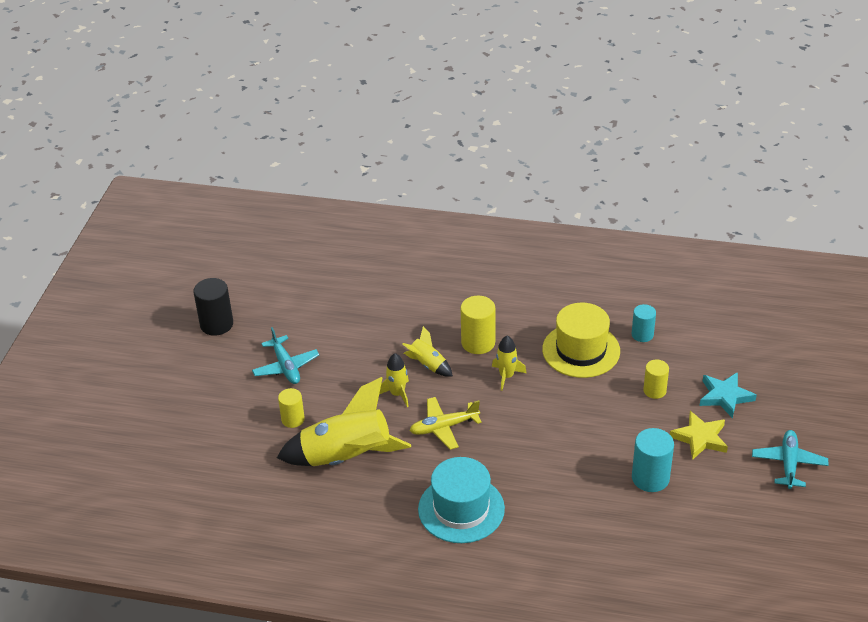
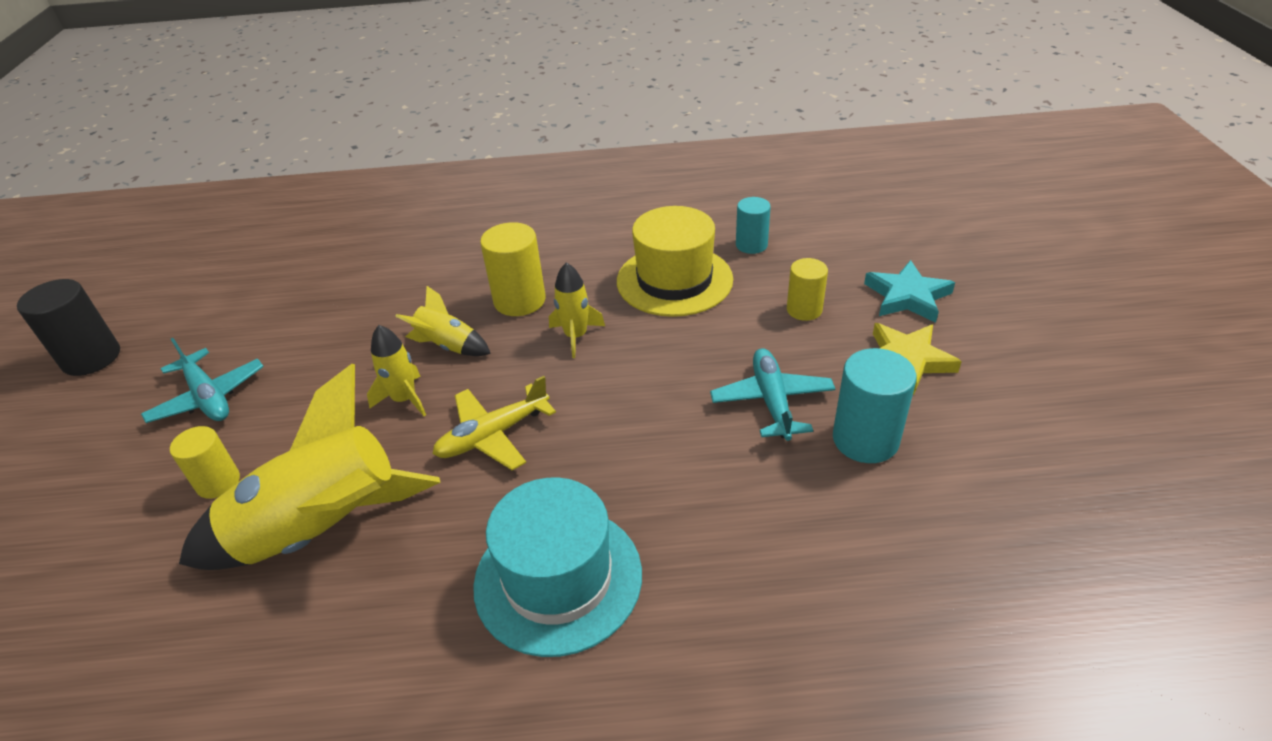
camera: 15 degrees left, 0 degrees up
(788, 464) = (1058, 367): turquoise plane -> turquoise plane (772, 401)

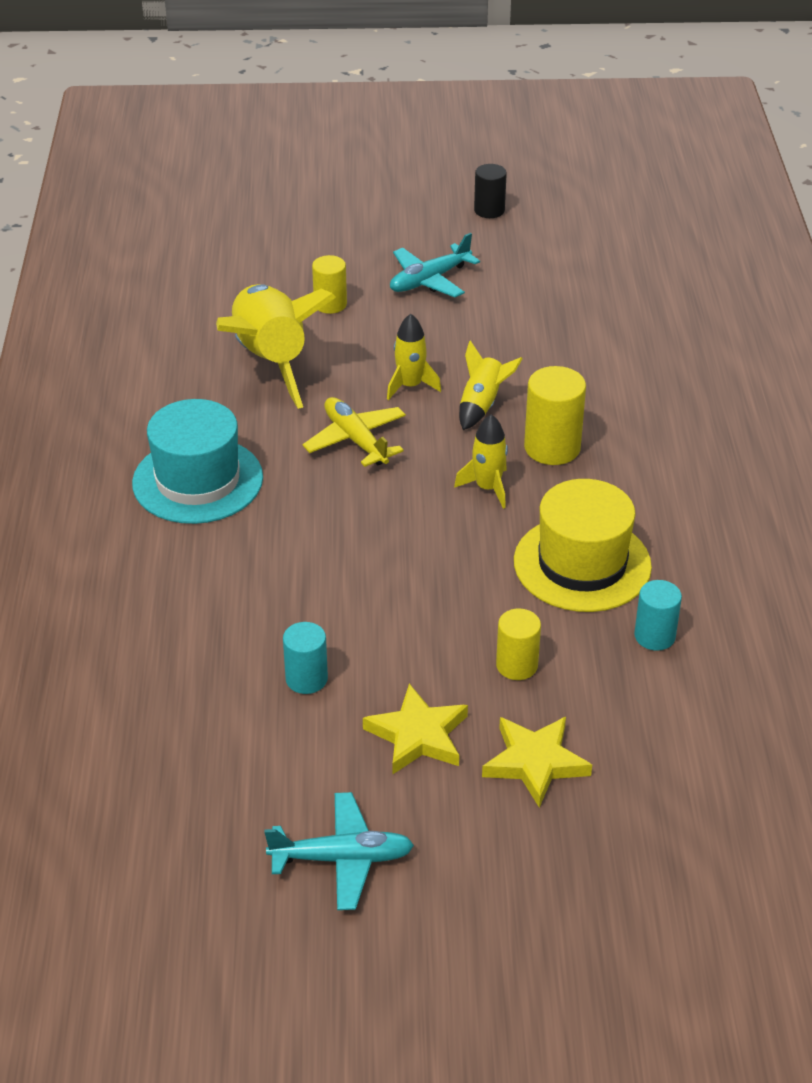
camera: 90 degrees right, 0 degrees up
(91, 358) = (489, 210): black cylinder -> black cylinder, size x0.65
(772, 401) = (370, 620): turquoise plane -> turquoise plane (342, 859)
(865, 439) = (306, 679): turquoise cylinder -> turquoise cylinder, size x0.65
(907, 297) = (535, 762): turquoise star -> yellow star

